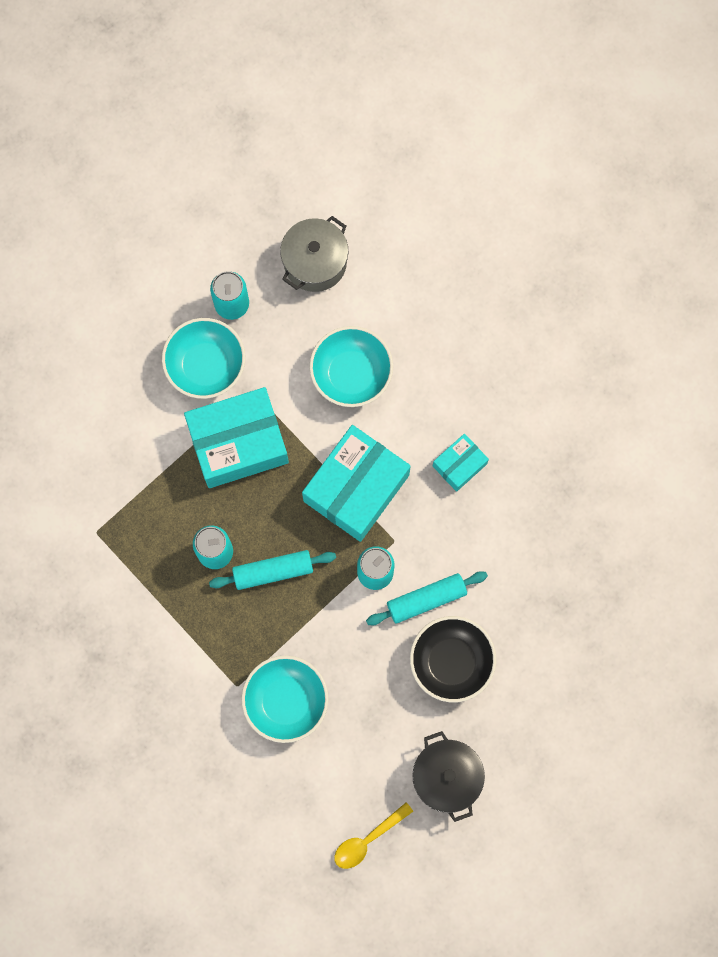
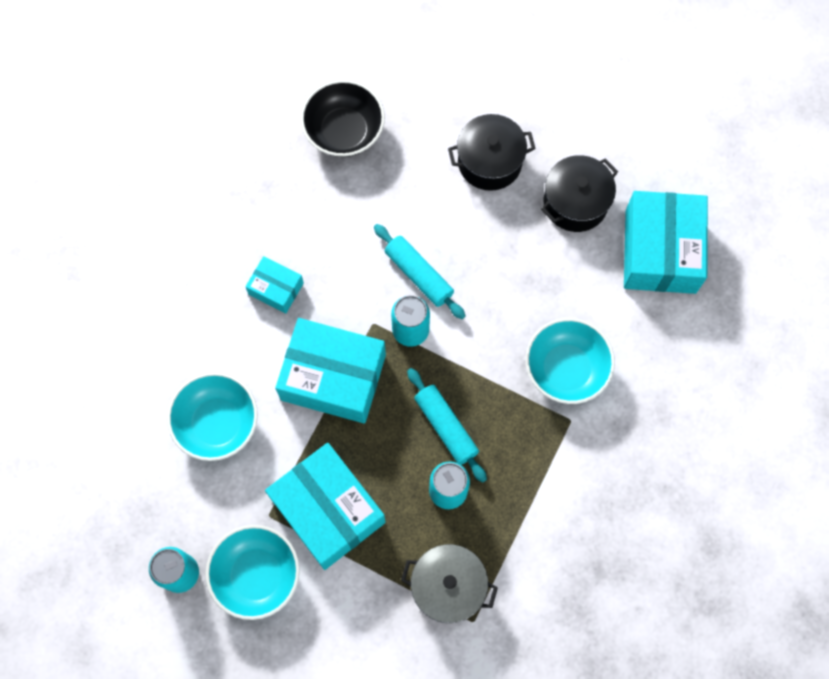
camera: 110 degrees left, 5 degrees down
(315, 262) = (107, 503): grey pot -> grey pot (448, 586)
(368, 839) = (660, 251): yellow spoon -> turquoise box
(451, 662) = (469, 233): black bowl -> black bowl (344, 131)
(518, 710) = (489, 162): none -> black pot

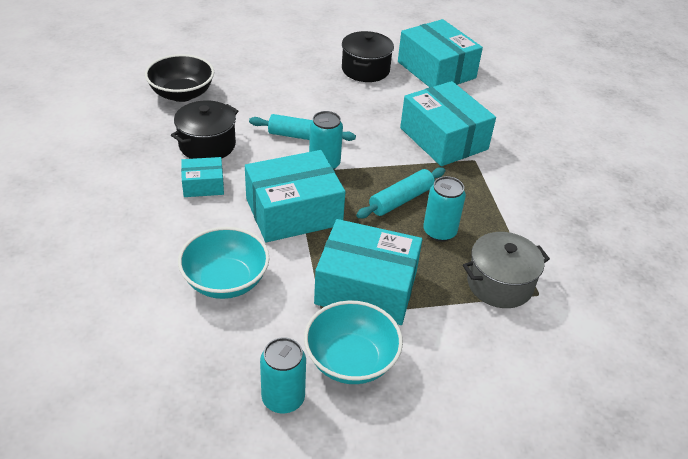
camera: 40 degrees left, 30 degrees down
(446, 427) = (401, 200): turquoise rolling pin -> turquoise rolling pin turned 60 degrees counterclockwise
(489, 162) = (294, 73): black pot -> black pot (207, 145)
(566, 369) = (443, 138): turquoise bowl -> turquoise box

